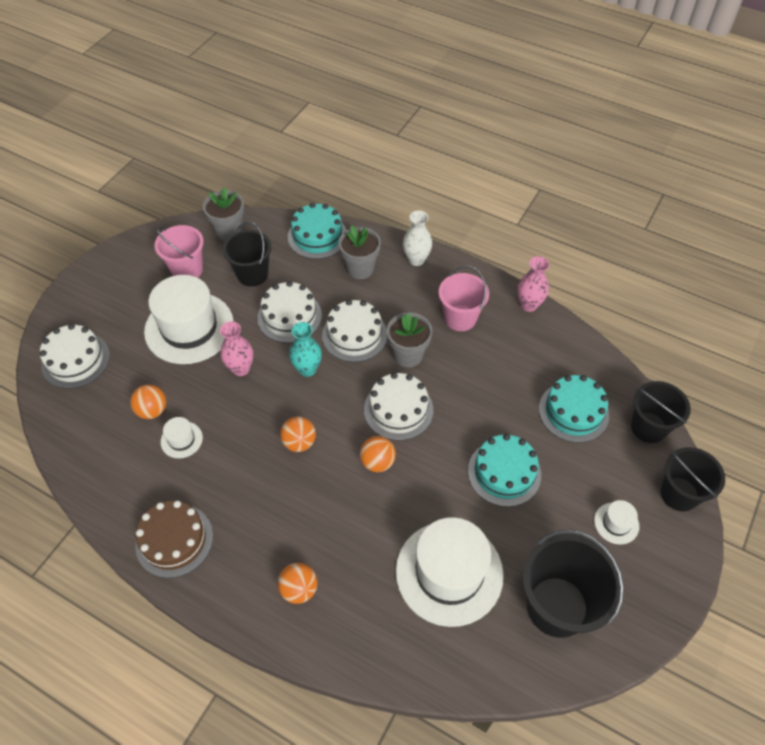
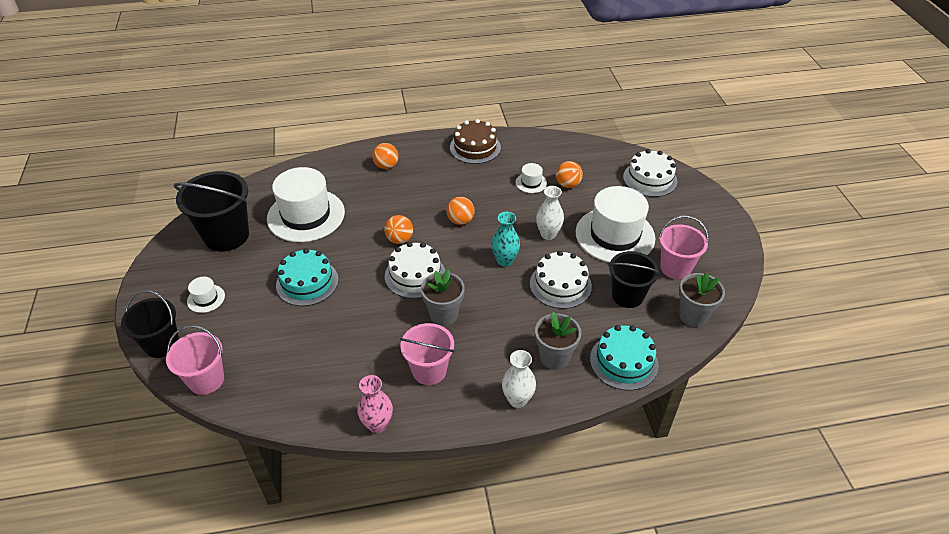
camera: 140 degrees right, 10 degrees down
(241, 368) = (548, 234): pink vase -> white vase
(354, 335) = (498, 303): white cake -> none
(573, 412) = (278, 354): turquoise cake -> none
(648, 427) = (206, 380): black bucket -> pink bucket

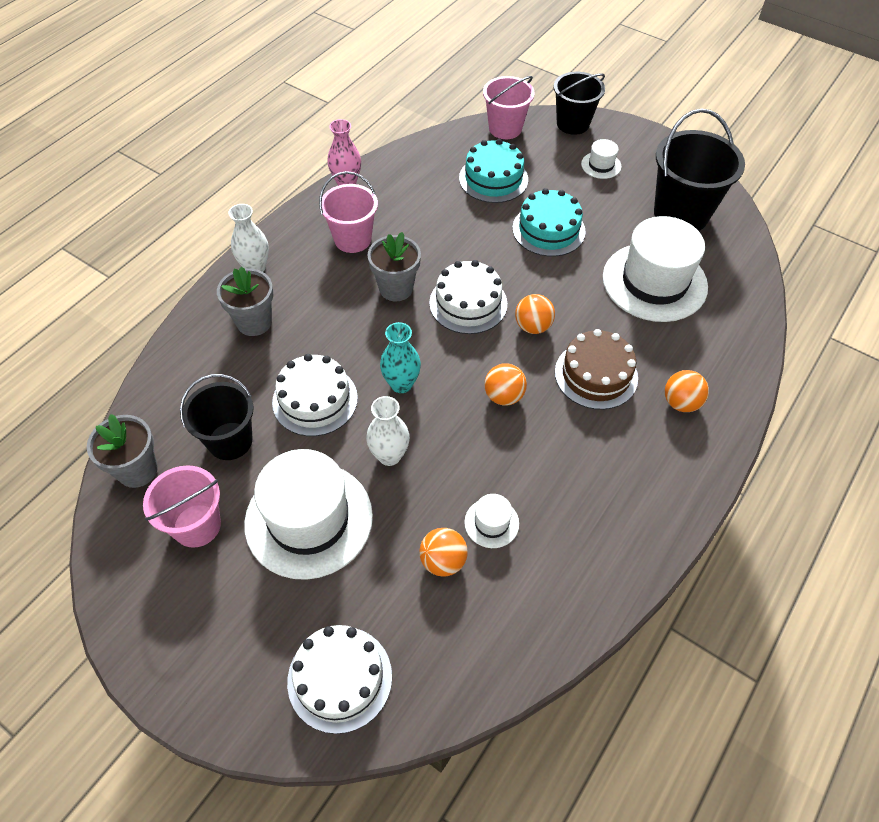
camera: 135 degrees right, 10 degrees up
(475, 147) = (630, 526): brown cake -> brown cake (596, 375)
(623, 361) = (183, 364): turquoise cake -> turquoise cake (493, 179)

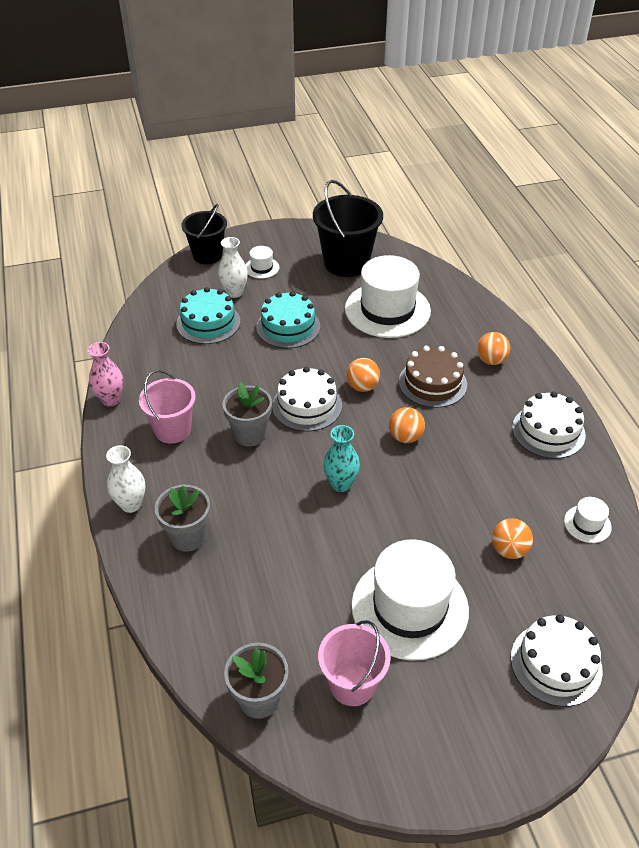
camera: 50 degrees left, 10 degrees down
(230, 441) = (291, 618): black bucket -> none
(315, 400) = (304, 542): white cake -> white cake (548, 431)
(389, 455) = (397, 528): white vase -> white vase (234, 292)
(491, 523) = (500, 506): white hat -> white hat (587, 524)
(505, 128) = (168, 287): pink bucket -> none

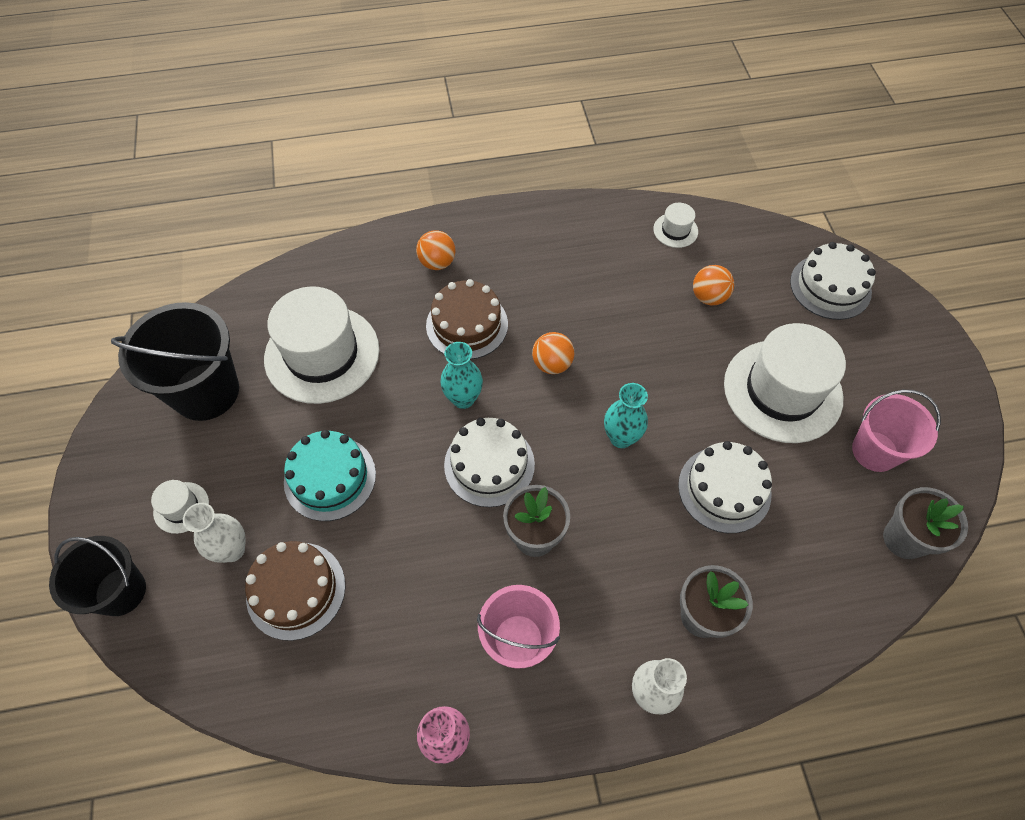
camera: 85 degrees left, 15 degrees up
(208, 322) = (296, 590): turquoise cake -> brown cake
(362, 387) = (463, 399): orange ball -> turquoise vase
(548, 431) = (553, 234): white cake -> white cake (724, 489)

